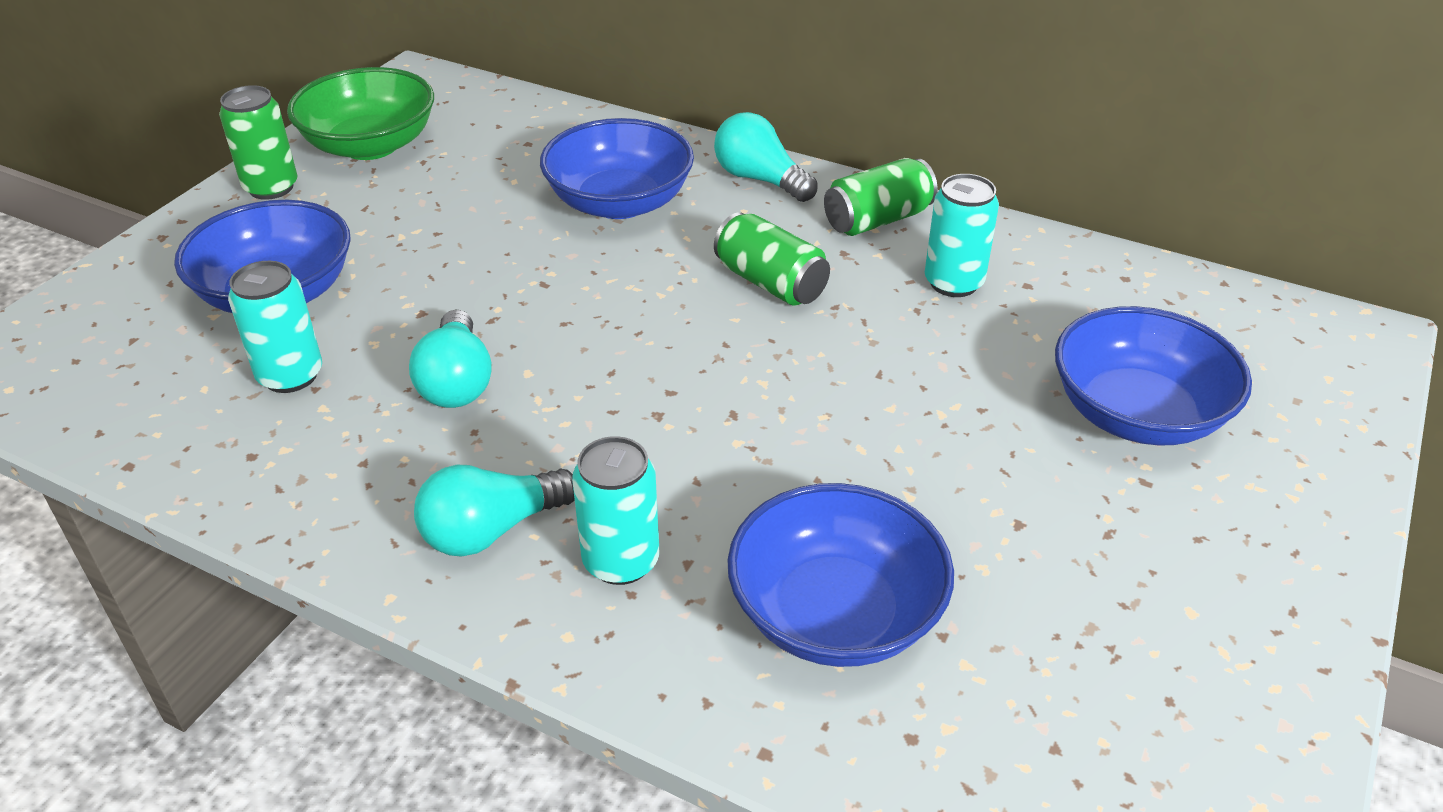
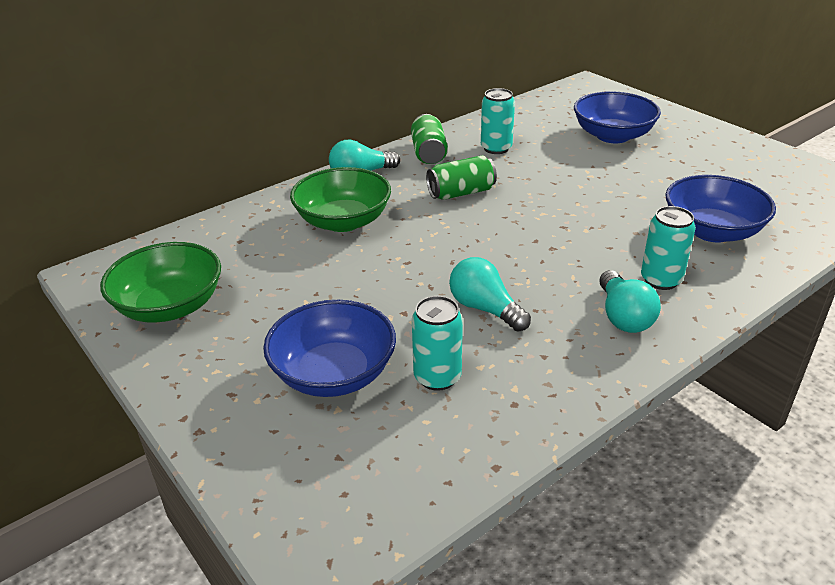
camera: 65 degrees left, 5 degrees down
(271, 187) = (181, 362): green can -> none
(457, 381) = (485, 309): turquoise light bulb -> turquoise light bulb turned 150 degrees counterclockwise
(619, 202) = (343, 221): blue bowl -> green bowl

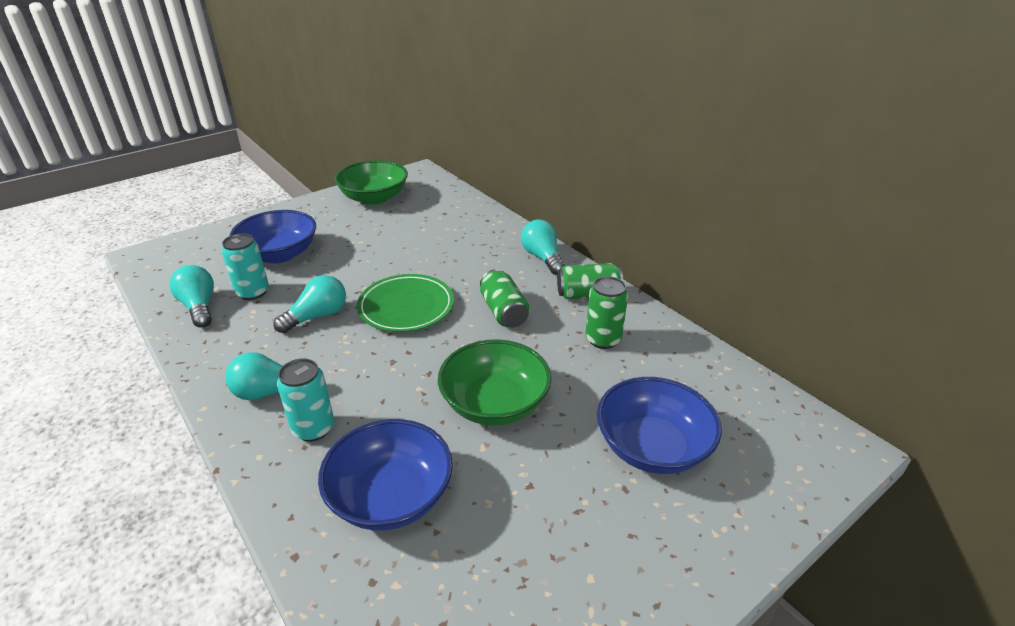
camera: 90 degrees right, 0 degrees up
(343, 221) = (463, 252): green bowl -> green bowl (495, 403)
(459, 249) = (406, 307): none -> green plate
(478, 424) = (199, 307): none -> turquoise light bulb
(496, 148) = (603, 339): turquoise can -> green can

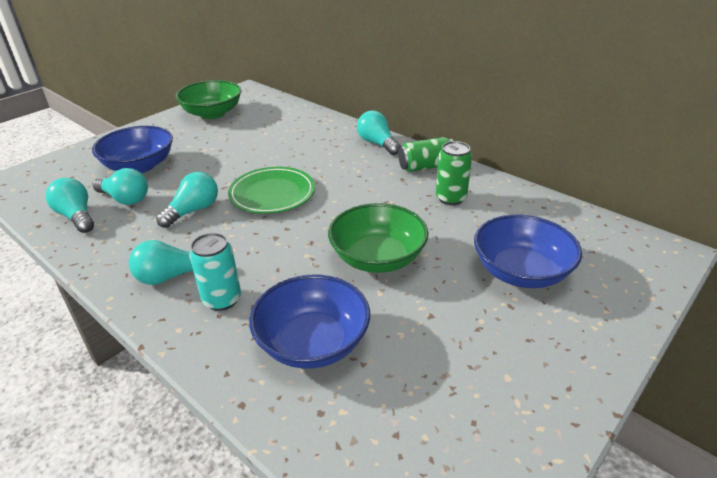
camera: 10 degrees left, 0 degrees up
(253, 292) = (125, 199): turquoise can -> turquoise light bulb
(504, 312) = (359, 187): green can -> none

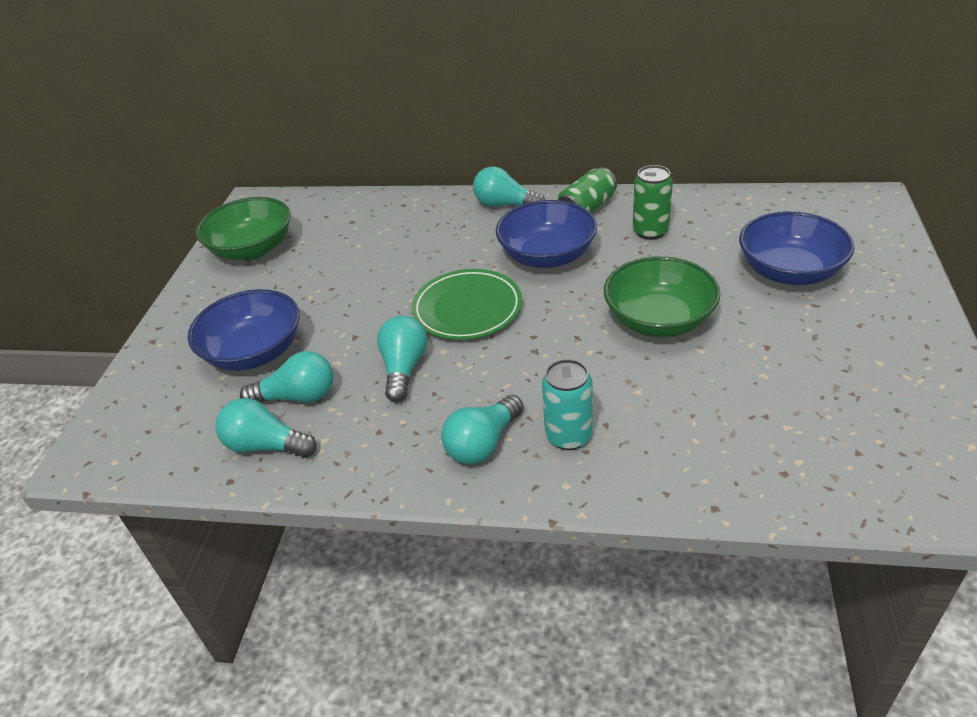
camera: 30 degrees left, 5 degrees up
(312, 342) = (703, 424): blue bowl -> blue bowl (547, 256)

